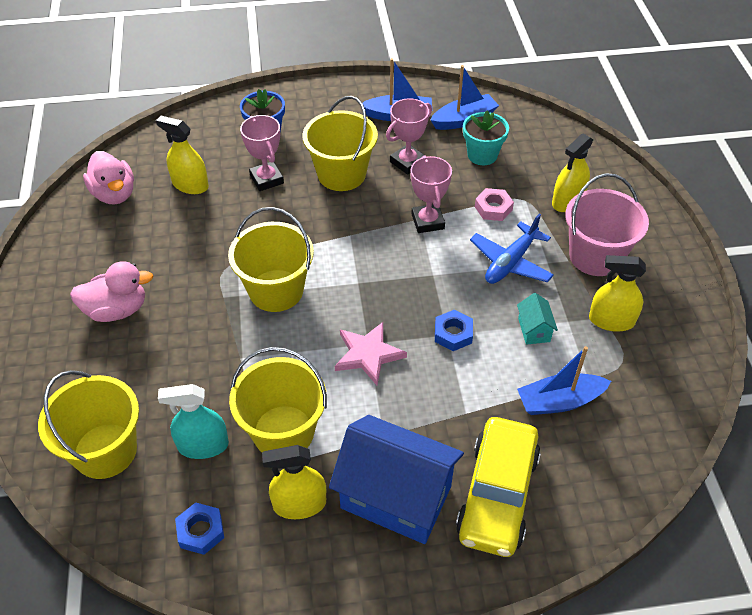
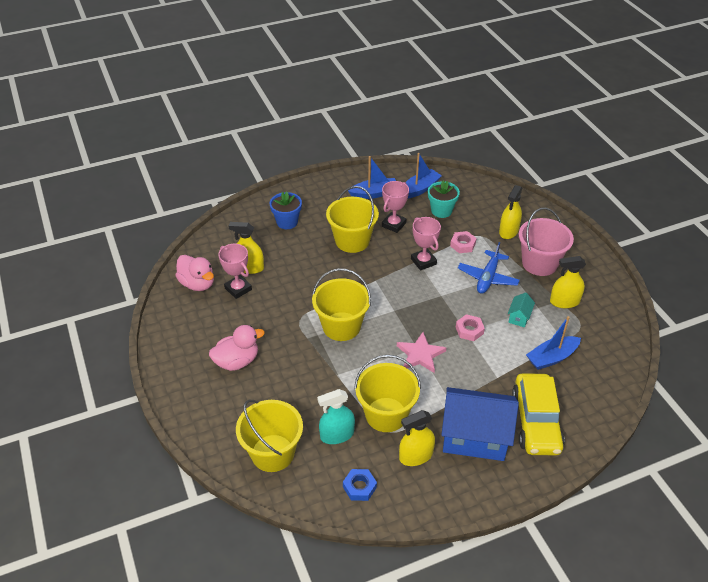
camera: 15 degrees left, 5 degrees down
(266, 179) = (302, 253): pink trophy -> pink trophy (238, 289)
(453, 334) = (469, 330): blue nut -> pink nut
(534, 330) = (519, 317): turquoise house -> turquoise house turned 45 degrees clockwise

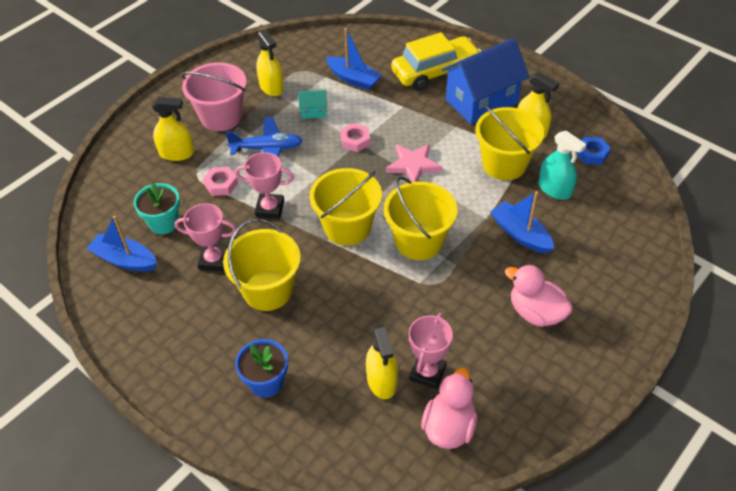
camera: 115 degrees left, 5 degrees up
(272, 453) = (614, 226): yellow bucket -> yellow bucket (347, 227)
(374, 193) = (155, 306): blue boat -> blue boat (520, 234)
(423, 261) = (270, 208): pink trophy -> pink trophy turned 60 degrees clockwise
(474, 437) = (481, 101): blue house -> blue house turned 75 degrees clockwise

